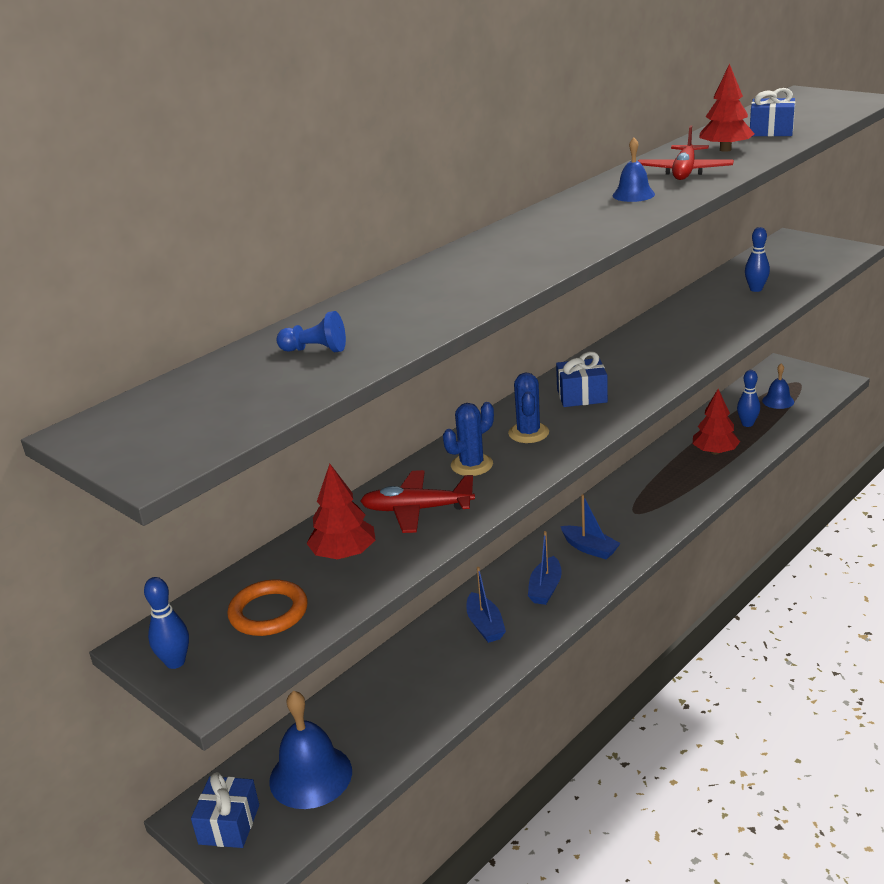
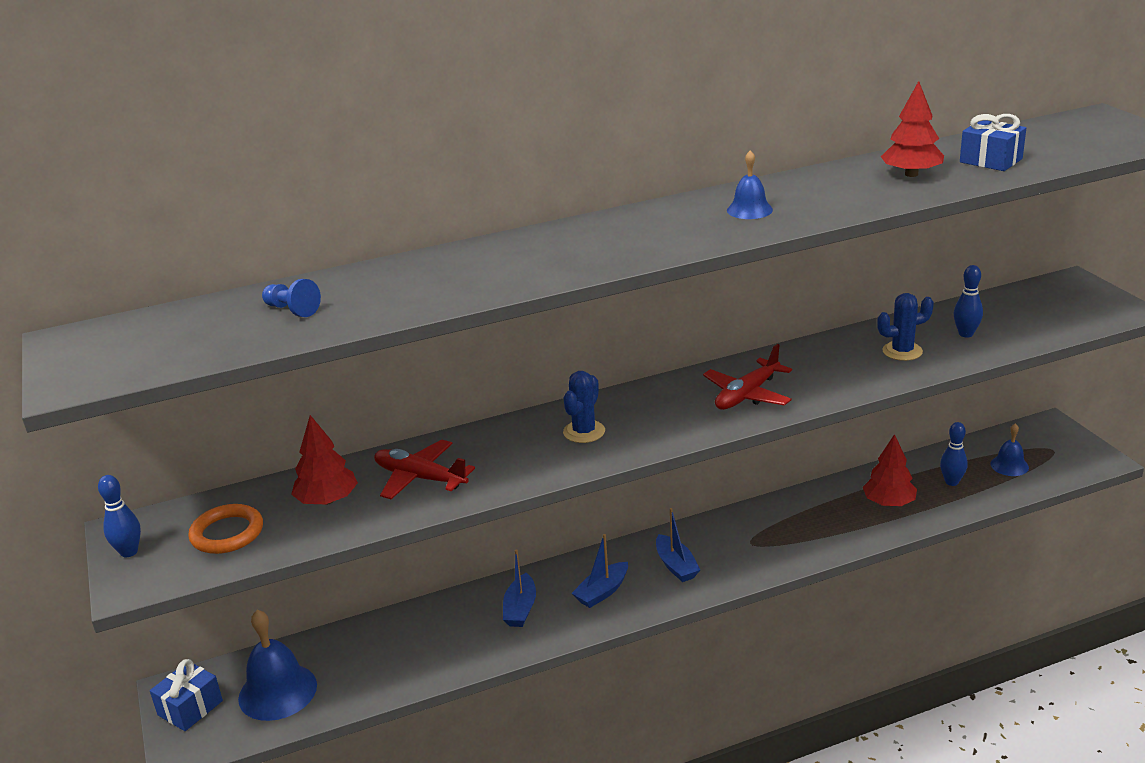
camera: 25 degrees right, 0 degrees up
(472, 465) = (505, 449): blue cactus -> blue cactus (902, 351)
(582, 396) = (669, 407): blue gift -> none
(684, 172) = (834, 193): red plane -> red plane (747, 395)

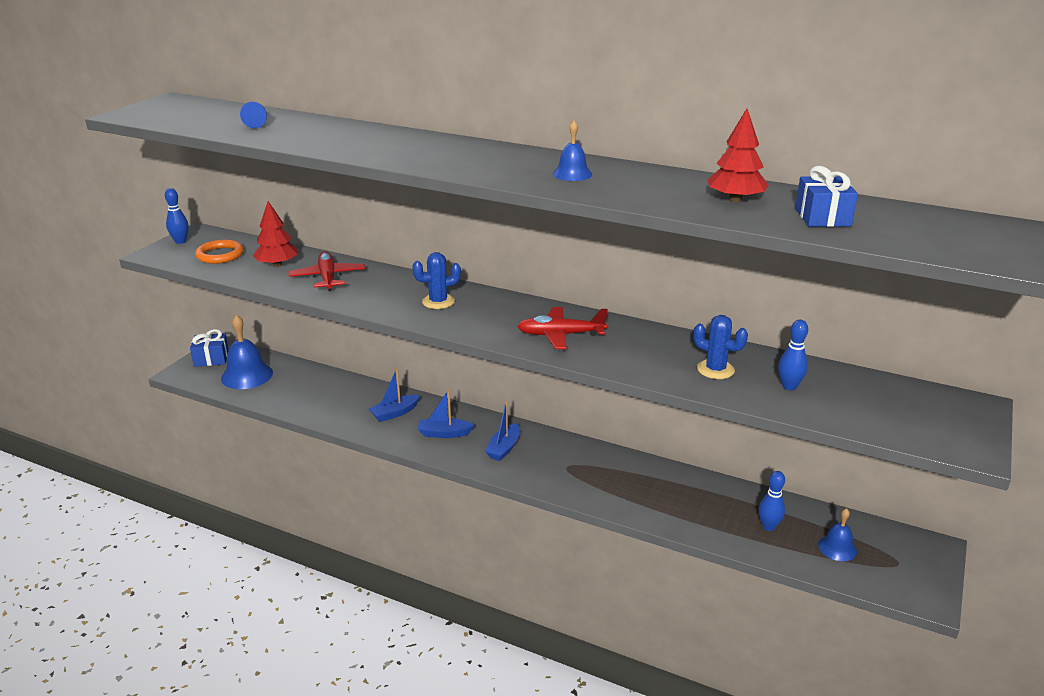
camera: 45 degrees right, 0 degrees up
(889, 503) = (697, 507): red tree -> none

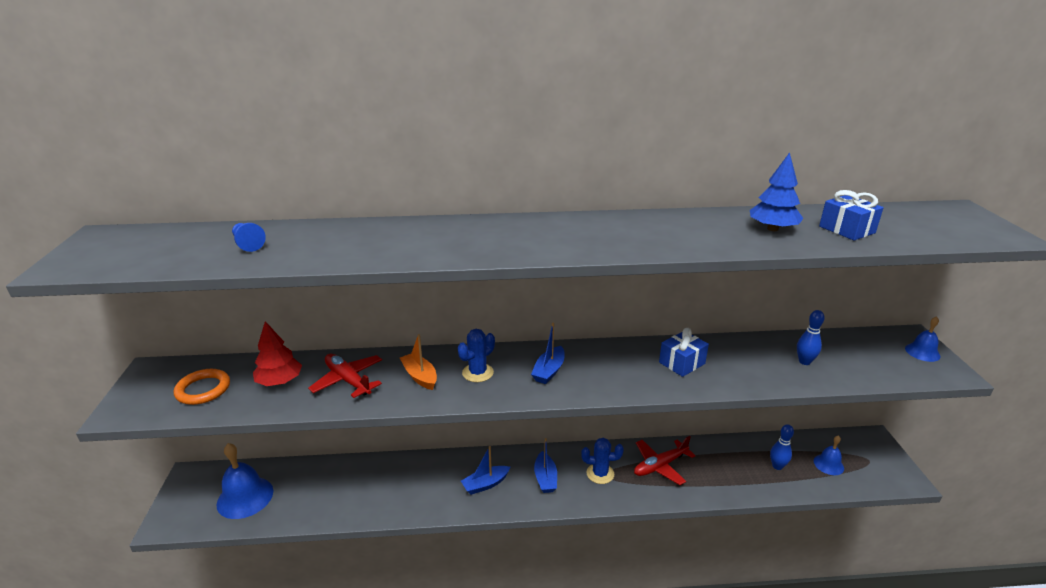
camera: 30 degrees left, 0 degrees up
(180, 241) = (138, 387): blue bowling pin -> none
(211, 359) = (189, 493): blue gift -> blue gift (682, 363)
(387, 291) = (420, 376): none -> orange boat
(394, 413) = (426, 481): blue boat -> blue boat (549, 371)
(560, 335) = (609, 372): red plane -> red plane (660, 466)
(572, 174) = (625, 233): blue bell -> blue bell (922, 352)
(715, 369) = (746, 364): blue cactus -> blue cactus (600, 473)
(735, 200) = (772, 229): red tree -> blue tree

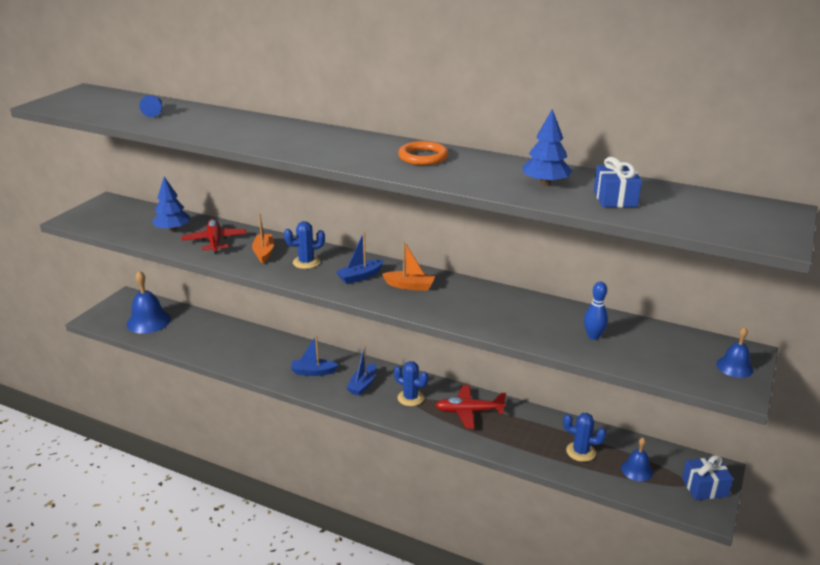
camera: 30 degrees right, 0 degrees up
(203, 389) = (125, 221): orange ring -> orange ring (423, 157)
(279, 381) = (172, 229): red tree -> blue tree
(605, 365) = (410, 286): none -> orange boat
(682, 363) = (476, 303): blue gift -> blue gift (704, 487)
(777, 466) = (580, 452): blue bowling pin -> blue cactus

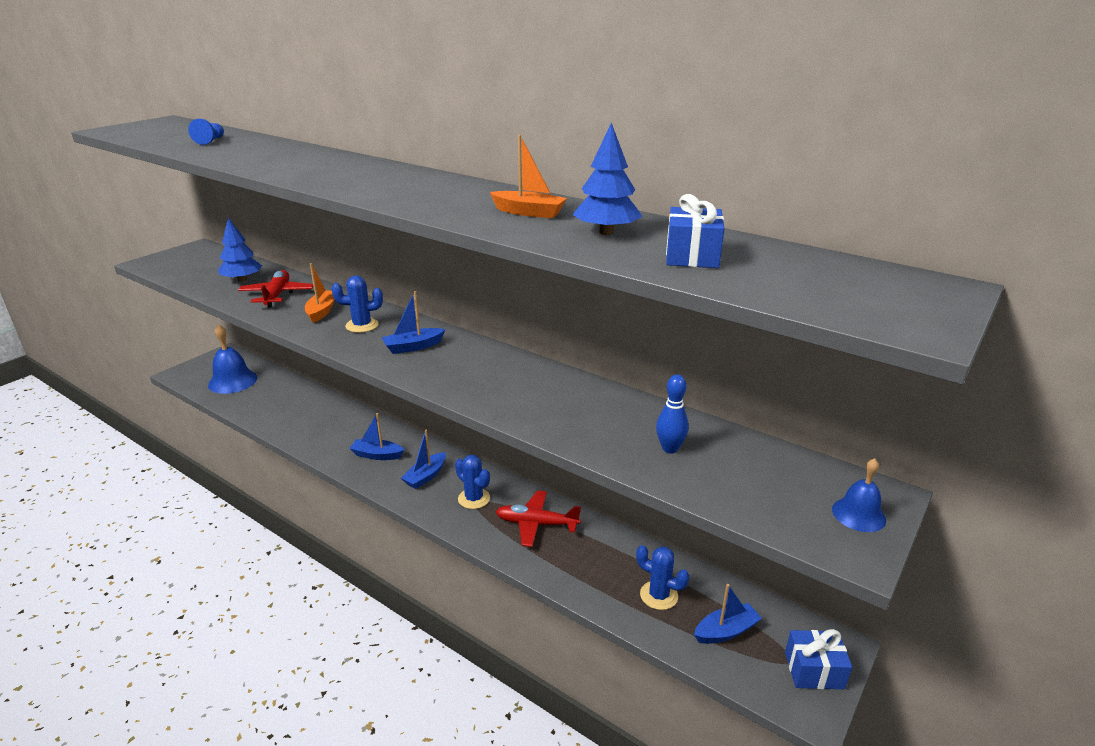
camera: 10 degrees right, 0 degrees up
(410, 286) = (465, 362): orange boat -> orange boat (529, 212)
(423, 157) = (470, 196): orange ring -> none
(636, 470) = (726, 631): blue bell -> blue boat

